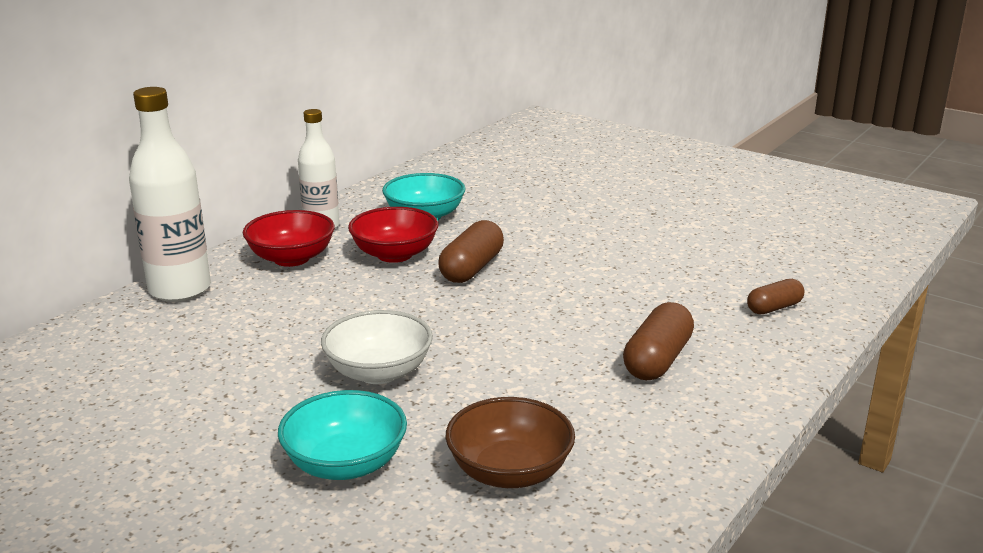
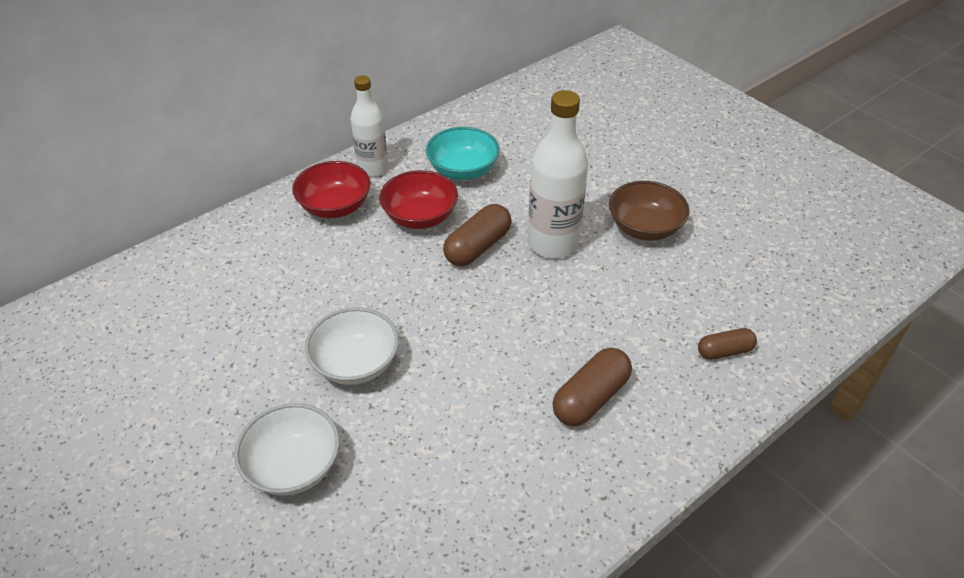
camera: 15 degrees right, 20 degrees up
(180, 290) = (236, 230): white bottle -> white bottle (553, 243)
(345, 464) = (293, 466): turquoise bowl -> white bowl
(509, 472) = (415, 506): brown bowl -> brown bowl (644, 228)

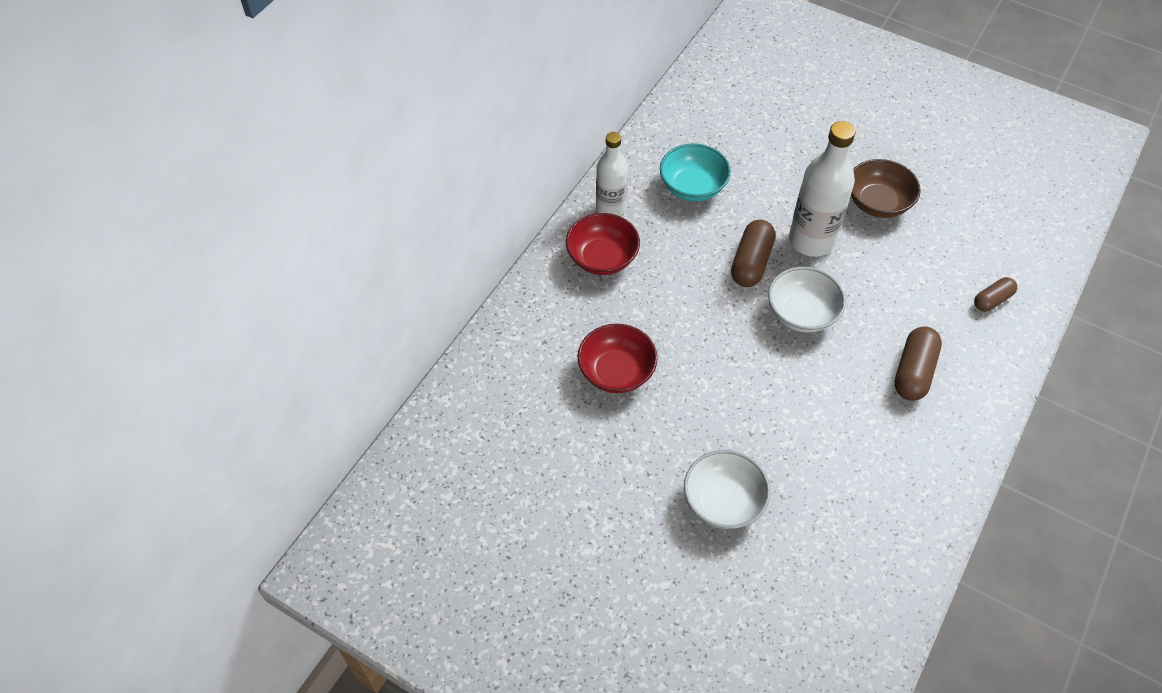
camera: 20 degrees left, 10 degrees up
(355, 363) = (716, 401): white bowl -> white bowl (802, 313)
(420, 217) = (684, 247): red bowl -> red bowl (616, 372)

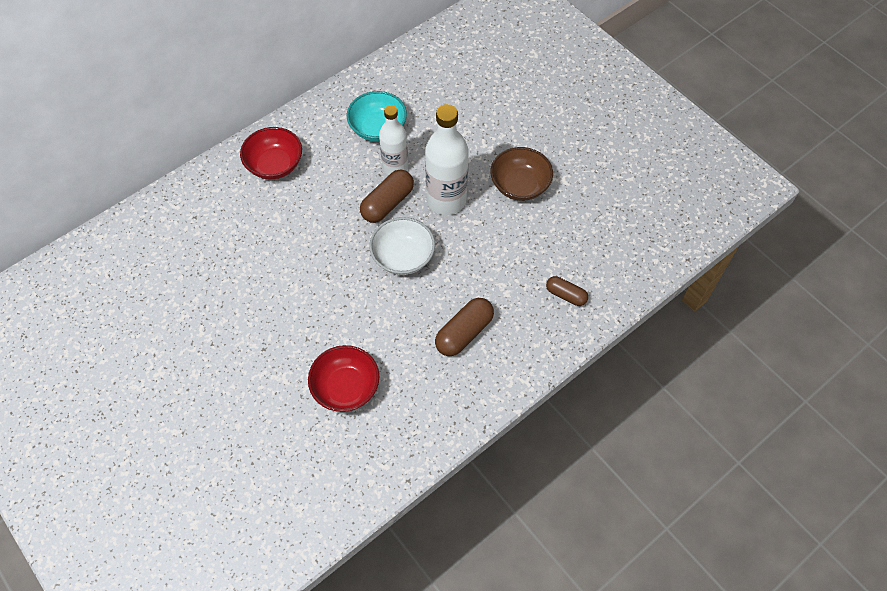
camera: 20 degrees right, 5 degrees up
(610, 208) = (304, 127): white bottle -> white bottle (395, 167)
(616, 372) = (234, 257): red bowl -> red bowl (346, 387)
(723, 501) = (254, 384): white bowl -> none
(992, 300) = (566, 295): brown capsule -> brown capsule turned 45 degrees clockwise

